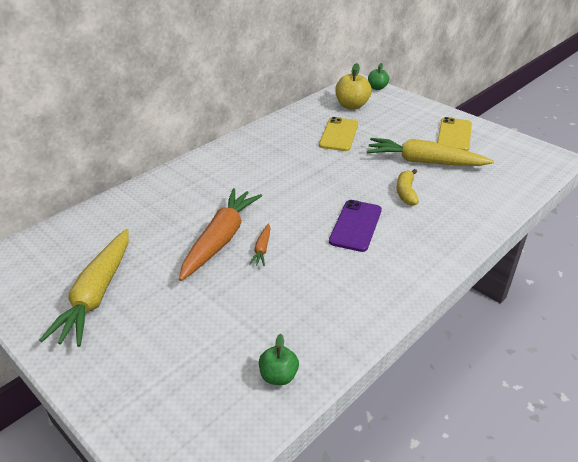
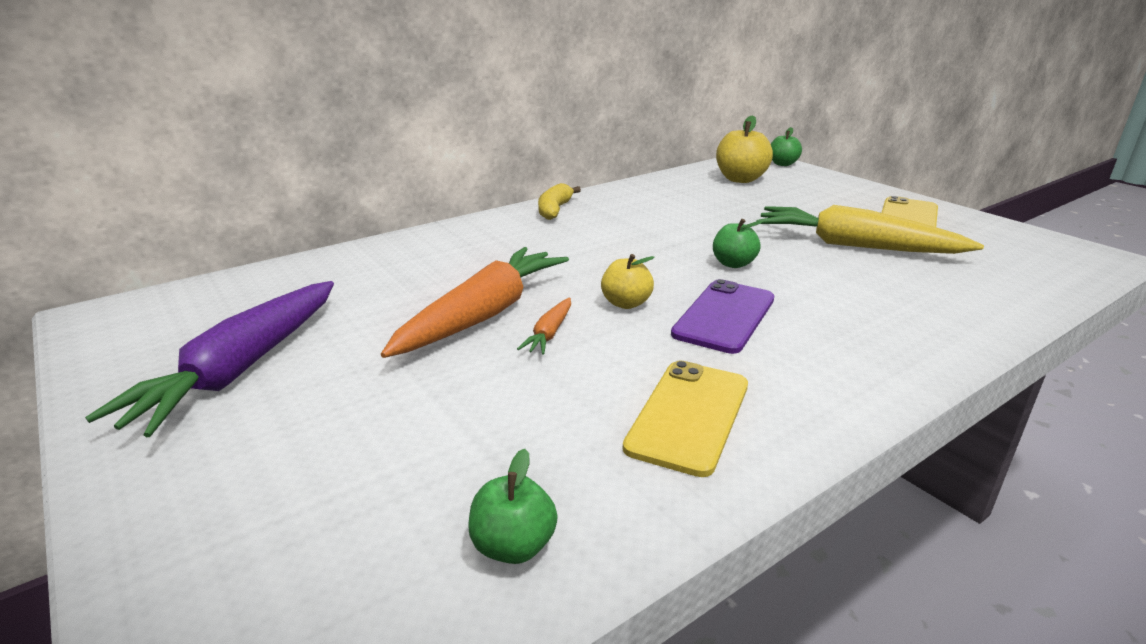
camera: 10 degrees right, 10 degrees down
(97, 294) = (241, 369): yellow carrot -> purple carrot
(300, 222) = (626, 303): none -> yellow apple
(339, 134) = (715, 207): yellow phone -> yellow phone (688, 415)
(356, 184) = (733, 264): none -> green apple
(406, 192) = (821, 280): yellow banana -> yellow banana (554, 210)

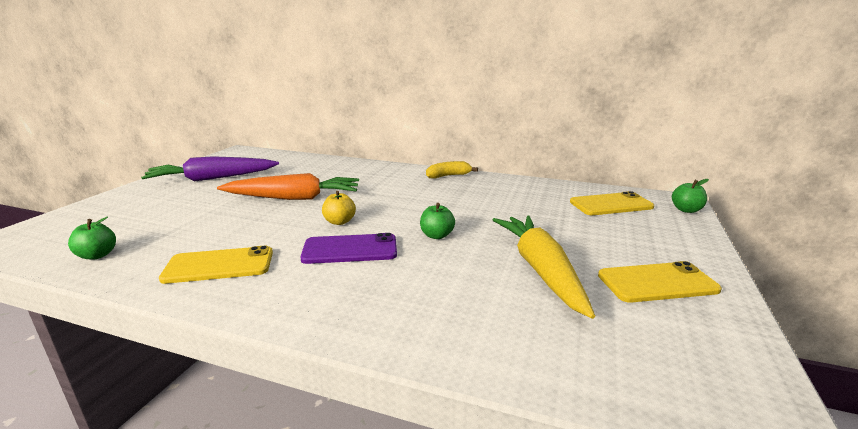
camera: 55 degrees right, 5 degrees down
(549, 333) = (286, 215): orange carrot -> none
(740, 179) = (611, 204): yellow apple -> yellow phone

